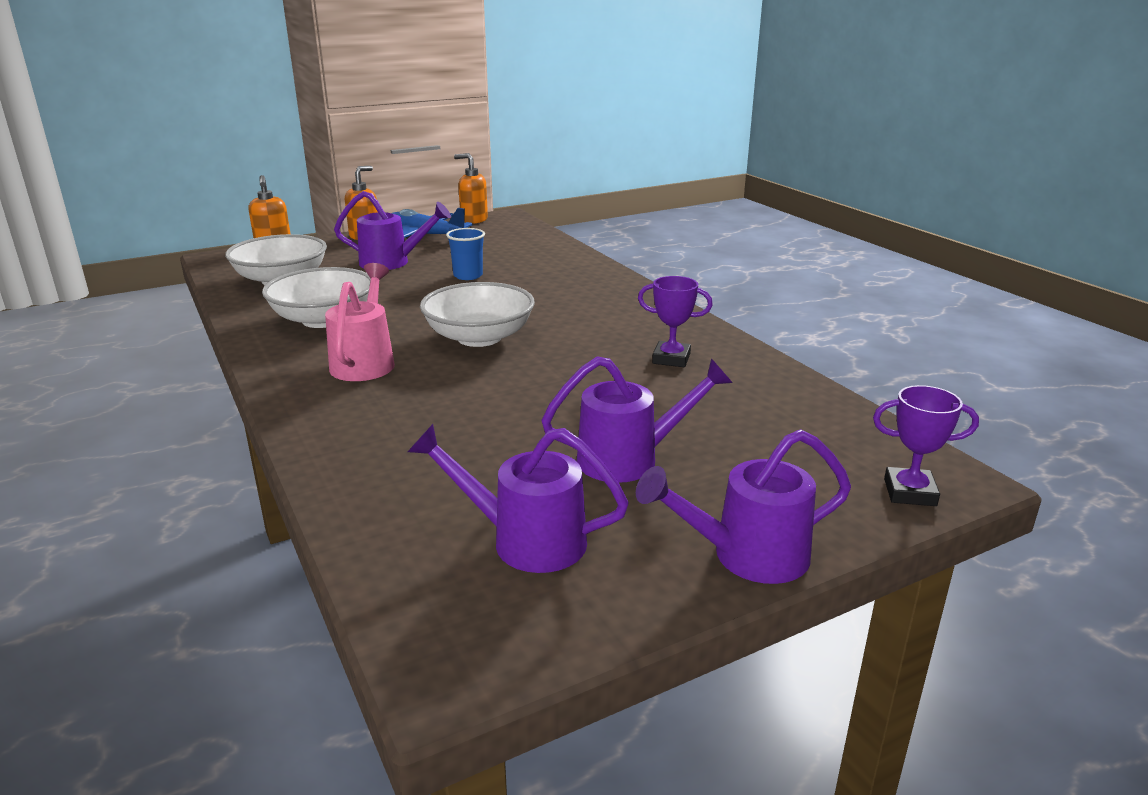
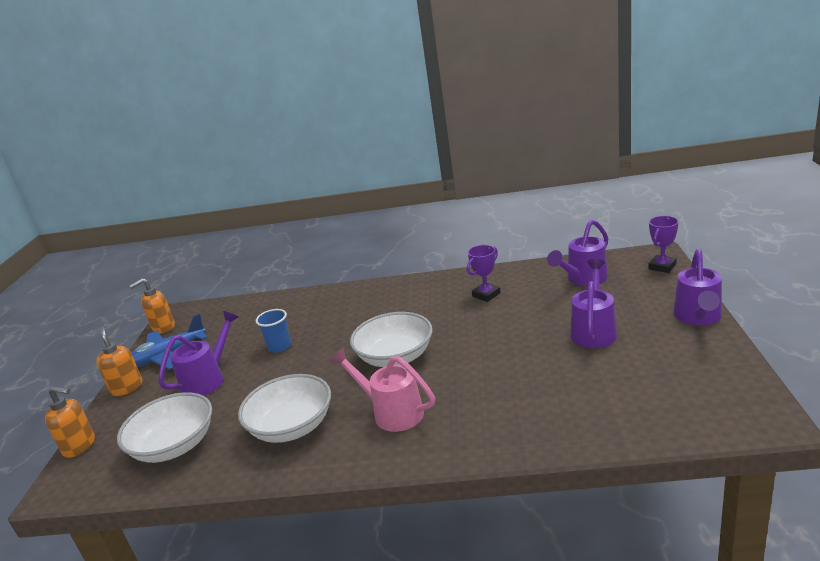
camera: 55 degrees left, 0 degrees up
(526, 540) = (661, 377): purple watering can -> purple watering can (583, 279)

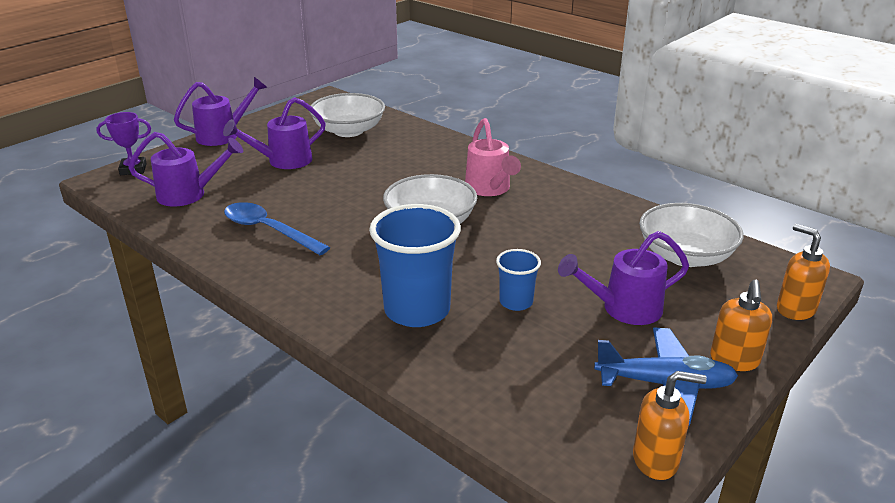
camera: 145 degrees left, 5 degrees up
(292, 427) = (572, 218): white bowl -> white bowl (348, 131)
(331, 314) = (417, 310): none -> blue cup
(486, 295) = (269, 230): purple trophy -> blue spoon

